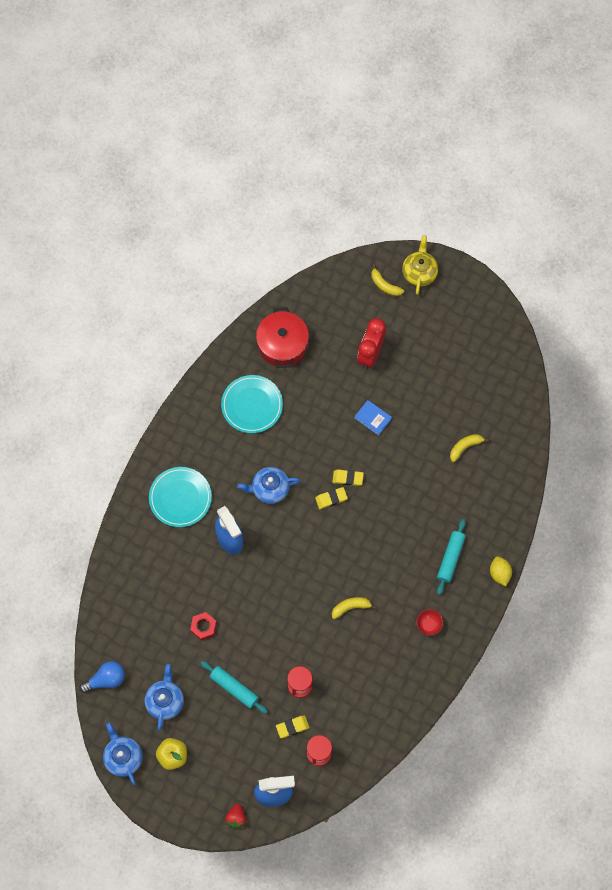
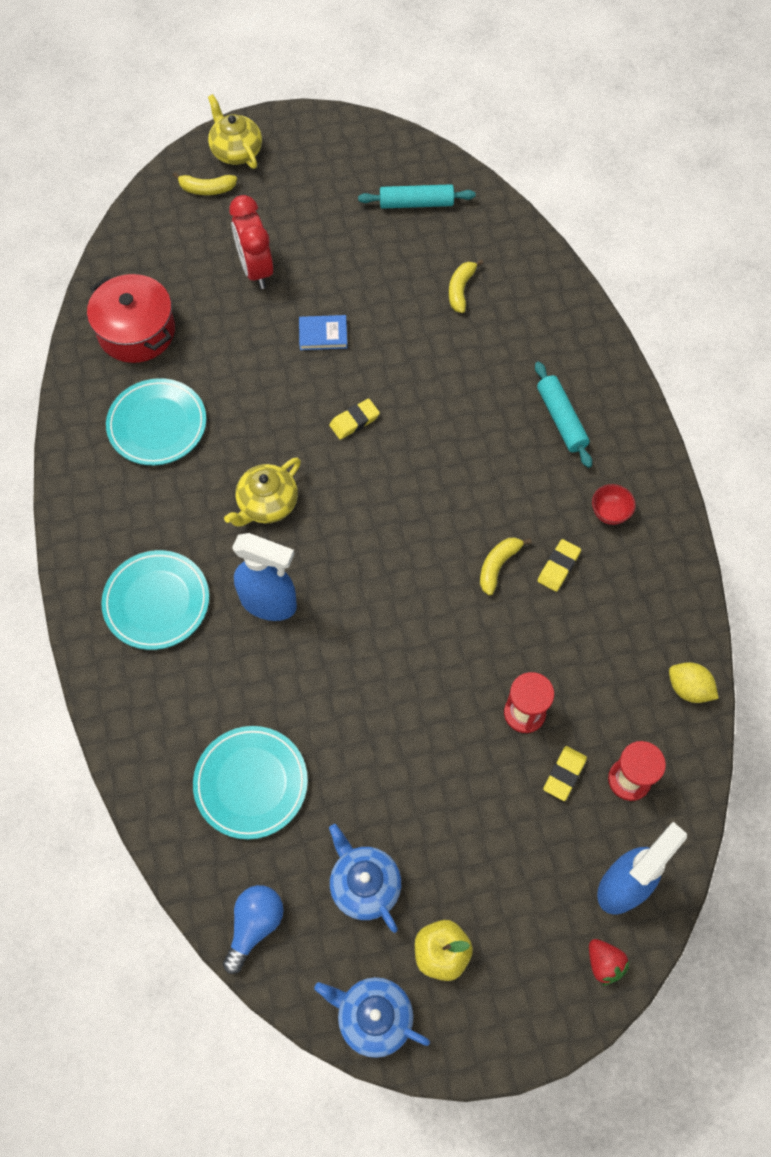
camera: 40 degrees left, 5 degrees down
(154, 617) = (251, 783): none -> turquoise plate
(203, 627) = (331, 741): red nut -> none
(234, 688) = (443, 788): turquoise rolling pin -> turquoise rolling pin (416, 203)
(269, 489) = (267, 504): blue teapot -> yellow teapot
(331, 499) = (355, 459): yellow eraser -> yellow eraser (558, 567)
(499, 573) = (632, 393): yellow lemon -> yellow lemon (688, 688)

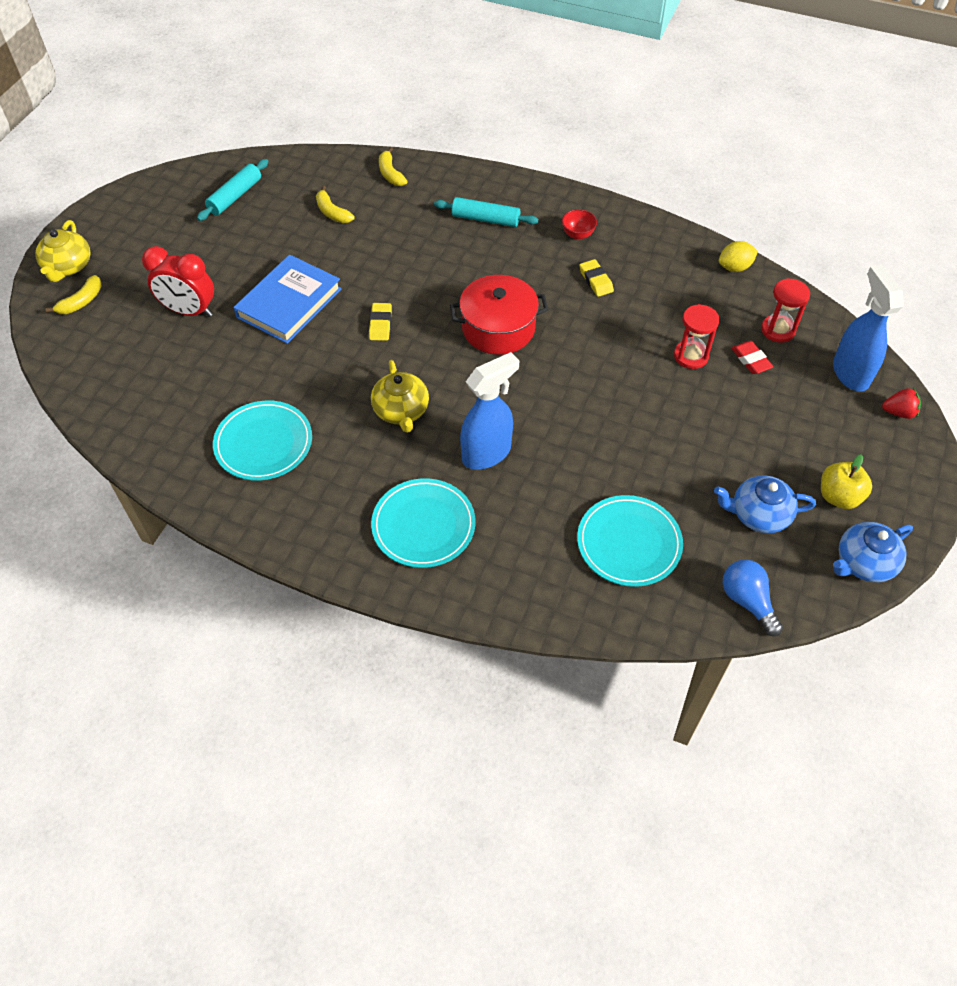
camera: 55 degrees left, 10 degrees down
(136, 331) = (163, 413): red pot -> red pot (498, 328)
(236, 151) = (68, 267): yellow teapot -> yellow teapot turned 90 degrees counterclockwise
(323, 334) = (289, 303): blue book -> blue book, size x2.02
(498, 566) = (568, 310): yellow banana -> yellow banana (390, 174)
(564, 774) = (751, 360): yellow eraser -> red eraser

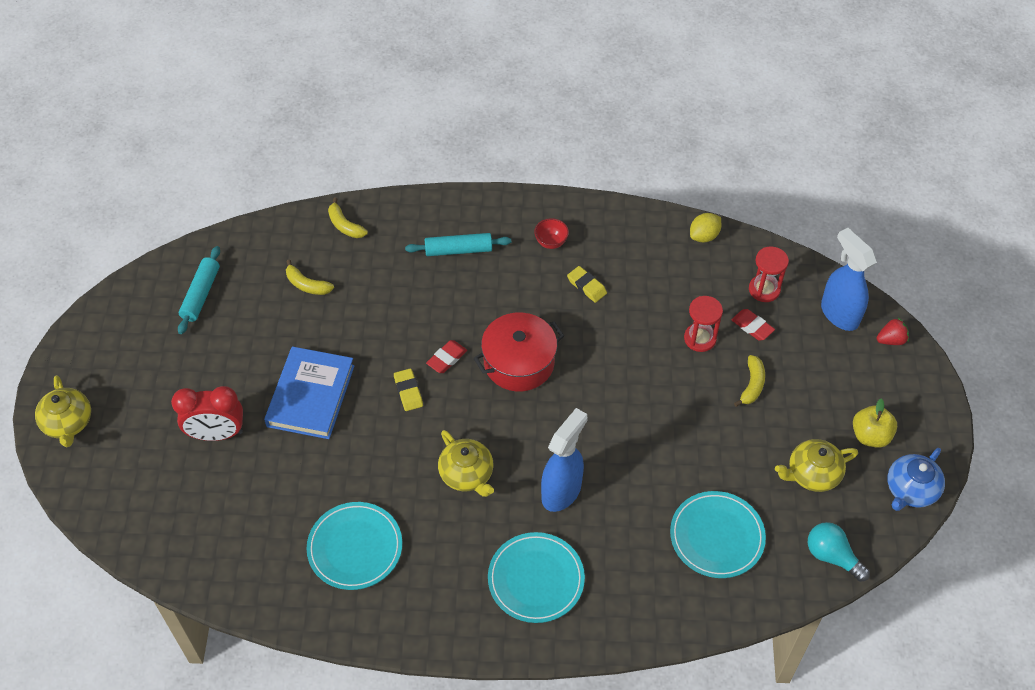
camera: 20 degrees left, 0 degrees up
(81, 302) = (102, 457): yellow banana -> yellow banana (752, 385)
(430, 306) = (447, 358): none -> red eraser
(747, 601) = (832, 556): blue light bulb -> turquoise light bulb
(758, 514) = (812, 474): blue teapot -> yellow teapot

